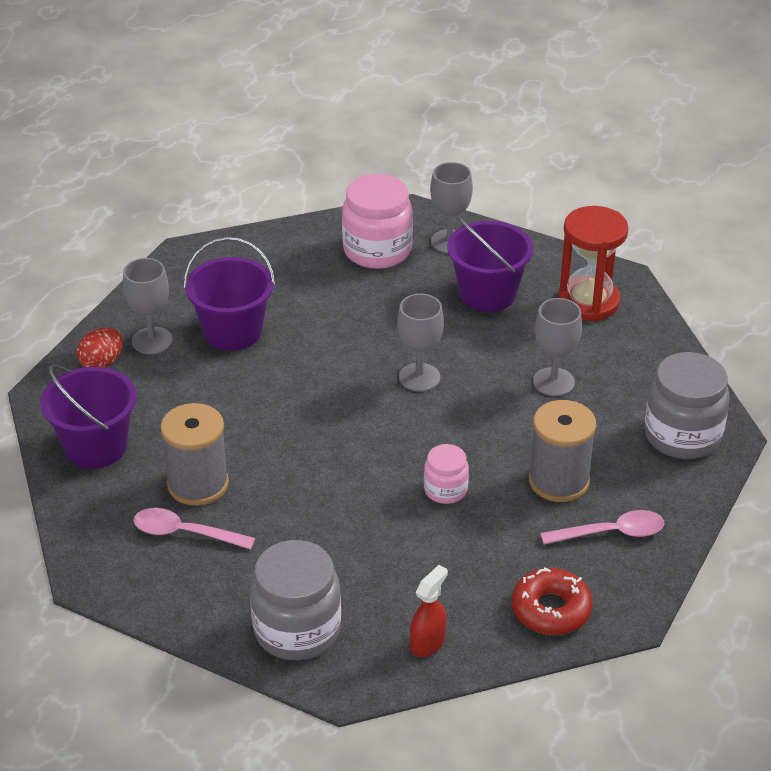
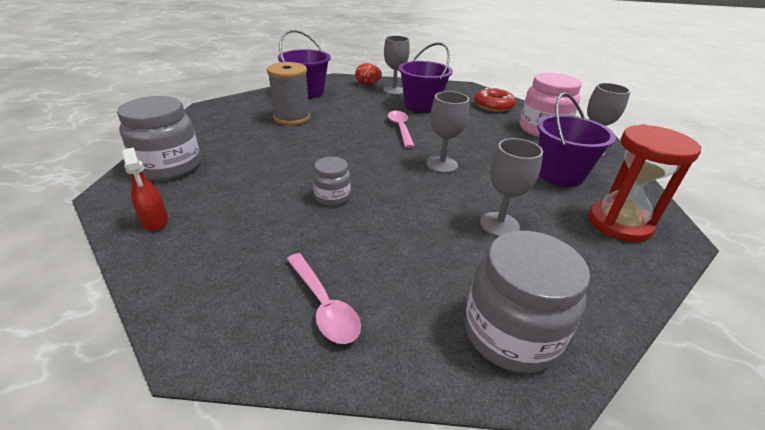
camera: 65 degrees right, 5 degrees down
(185, 533) = (250, 121): pink spoon -> pink spoon (400, 129)
(428, 643) = (155, 221): red spray bottle -> red spray bottle turned 45 degrees clockwise
(445, 490) = (332, 197): pink jar -> grey jar
(551, 610) = (201, 284): red donut -> red donut (493, 106)
(559, 481) = (378, 253): grey spool -> none

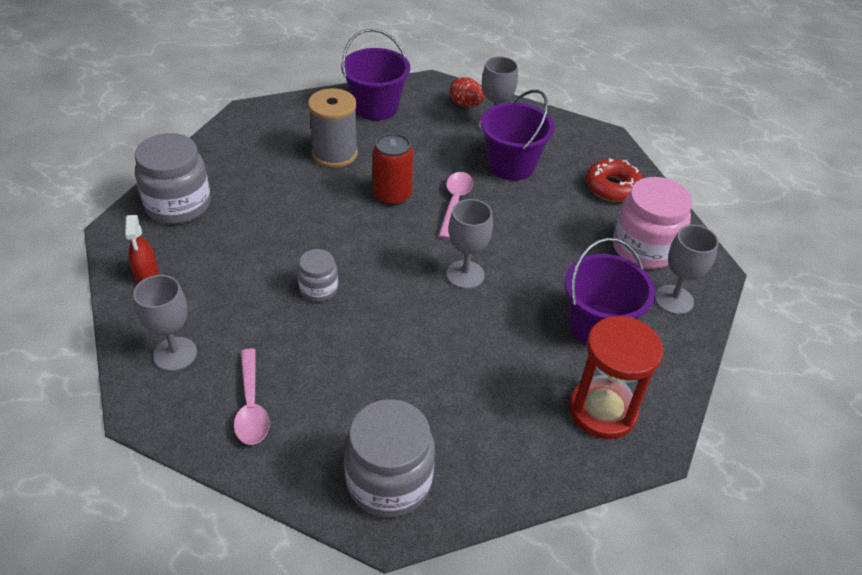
camera: 20 degrees right, 10 degrees up
(352, 132) = (392, 195): none -> red can
(499, 224) = (467, 373): grey goblet -> grey goblet (175, 354)

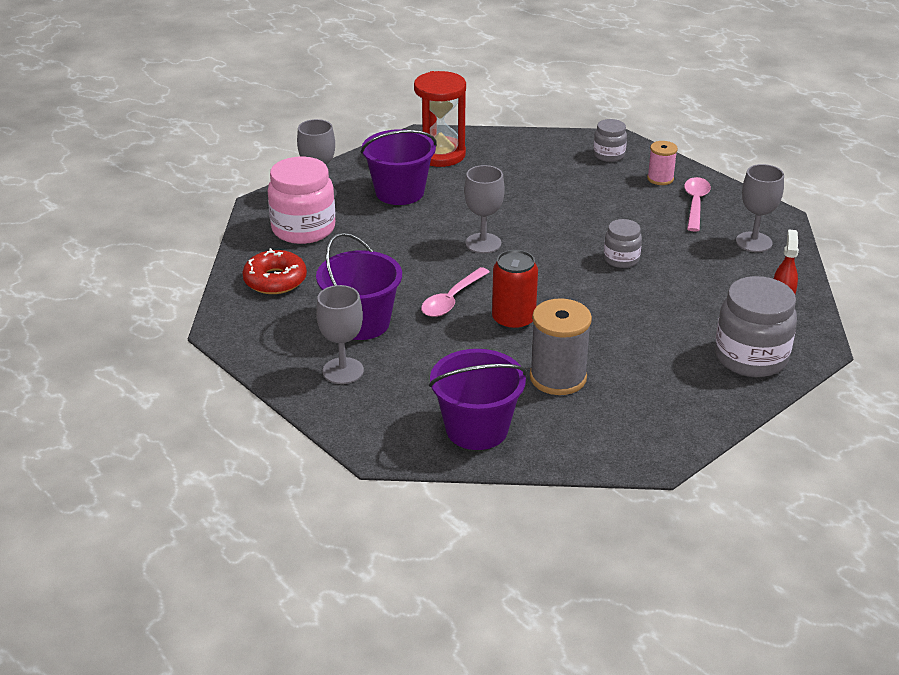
camera: 155 degrees left, 10 degrees down
(305, 446) = (660, 179): none -> pink spool
(389, 481) = (609, 155): grey jar -> grey jar, size x0.54
(465, 105) = (356, 406): red egg -> none

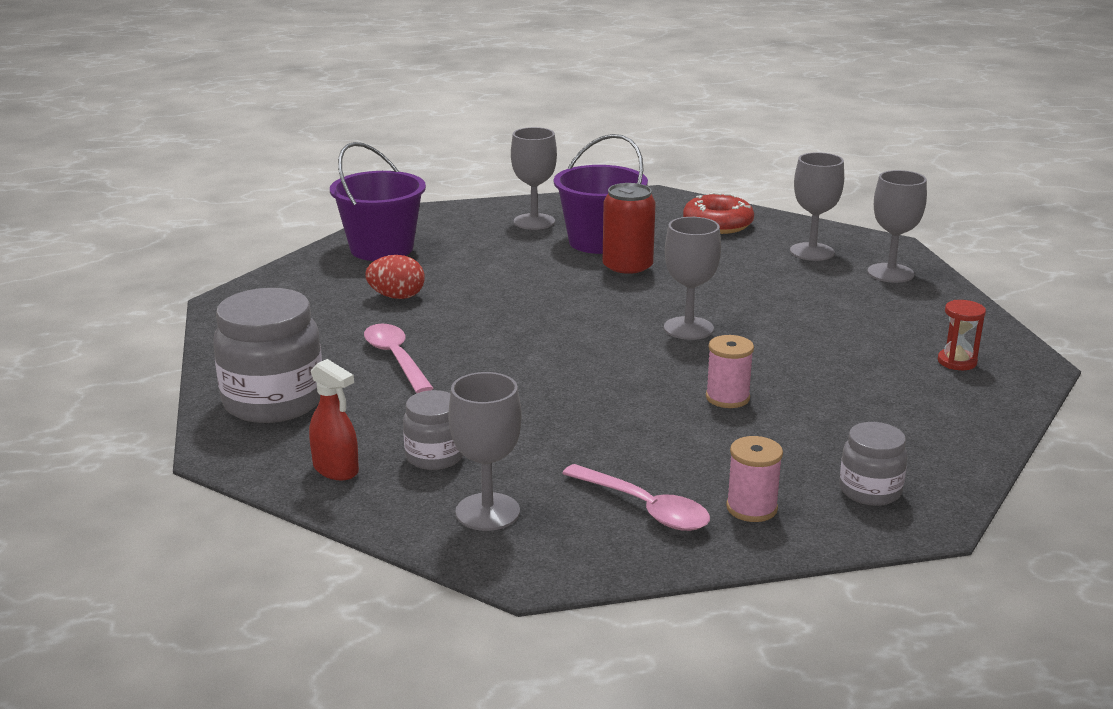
camera: 120 degrees right, 10 degrees down
(303, 229) = (812, 252): pink jar -> grey goblet
(399, 192) = (861, 314): purple bucket -> none
(440, 155) = (957, 362): red hourglass -> red hourglass, size x0.47
(452, 299) = (591, 286): pink spoon -> pink spoon (396, 359)
(513, 320) = (516, 303): red can -> red can (627, 269)
(558, 378) = (397, 297): grey spool -> red egg
(560, 209) = (727, 398): none -> pink spool
(621, 259) = (560, 397): grey jar -> grey jar (435, 456)

